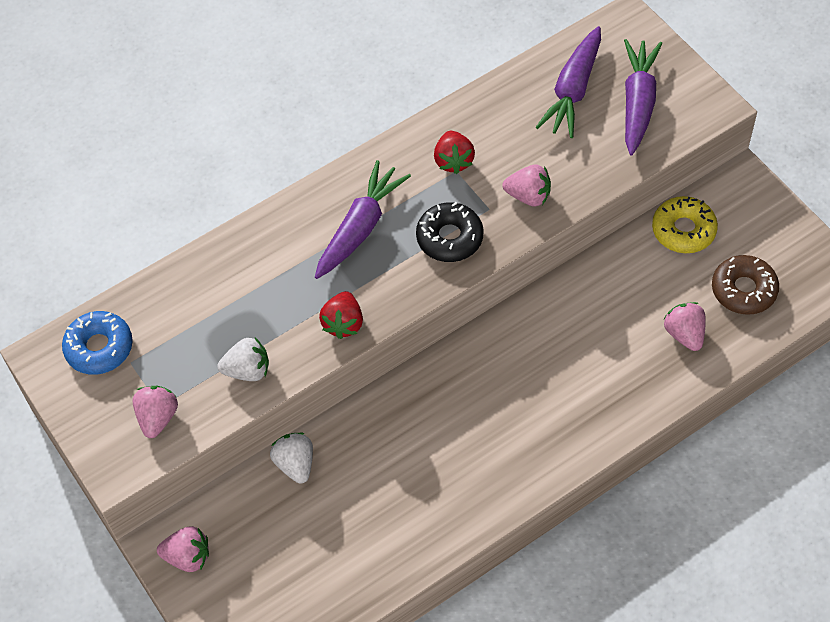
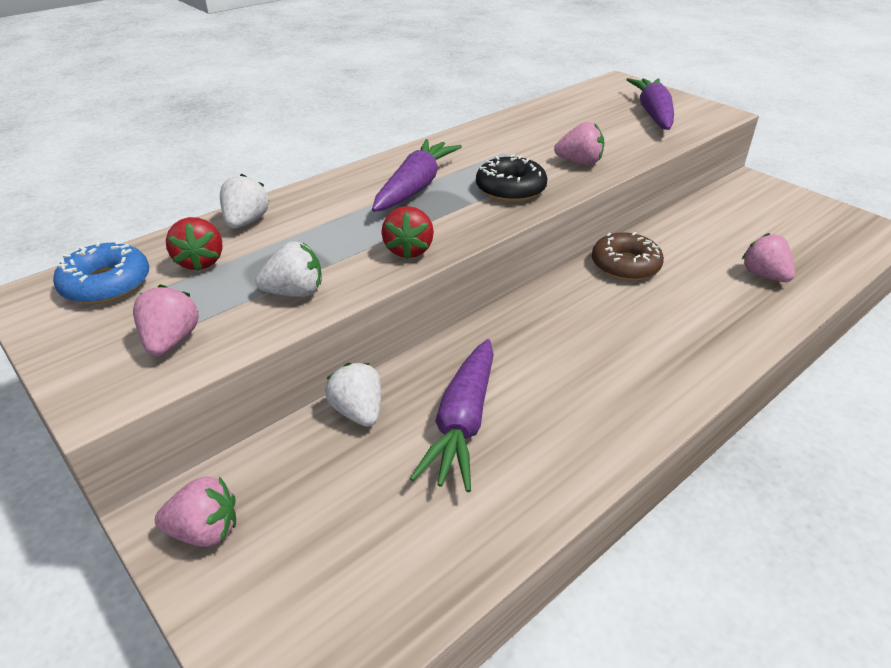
camera: 10 degrees left, 20 degrees down
(205, 272) = (246, 222): none -> white strawberry
(453, 161) = (498, 147): red strawberry -> red strawberry (200, 262)
(573, 90) = (592, 110): purple carrot -> purple carrot (462, 423)
(683, 230) = (719, 210): yellow donut -> none
(743, 290) = (801, 243): brown donut -> brown donut (625, 265)

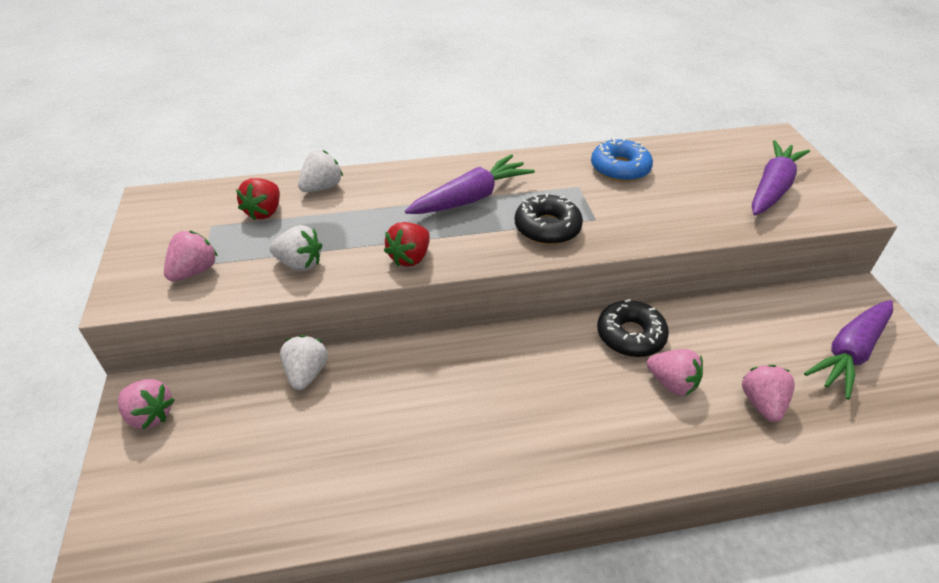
camera: 30 degrees right, 5 degrees up
(106, 284) = (196, 208): blue donut -> blue donut (620, 168)
(462, 423) = (367, 419): purple carrot -> purple carrot (849, 353)
(579, 162) = (638, 221): pink strawberry -> pink strawberry (672, 383)
(625, 265) = (630, 335): brown donut -> black donut

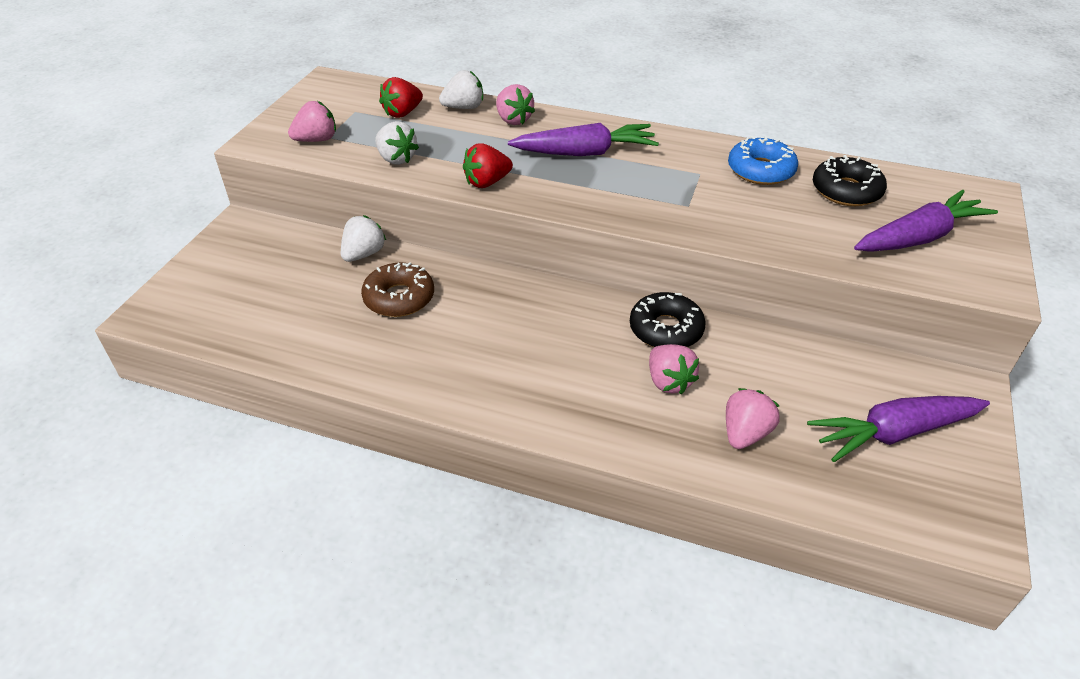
camera: 30 degrees right, 0 degrees up
(150, 415) = (237, 240): pink strawberry -> pink strawberry (513, 120)
(380, 406) = (399, 298): none -> brown donut
(547, 228) = (632, 198): black donut -> black donut (846, 191)

